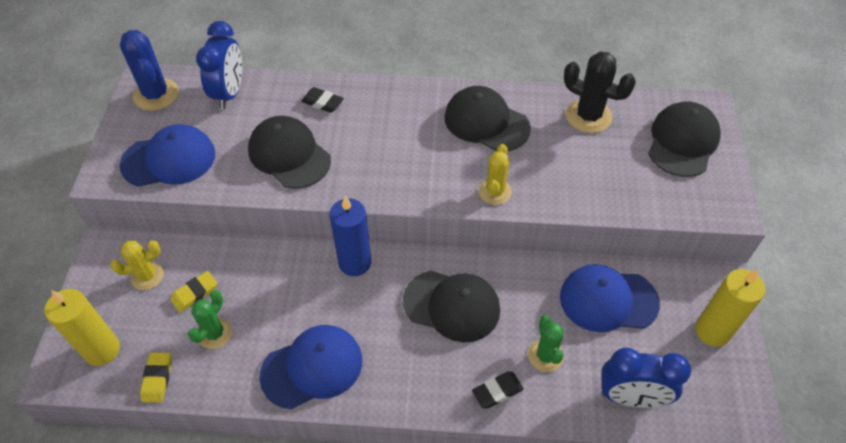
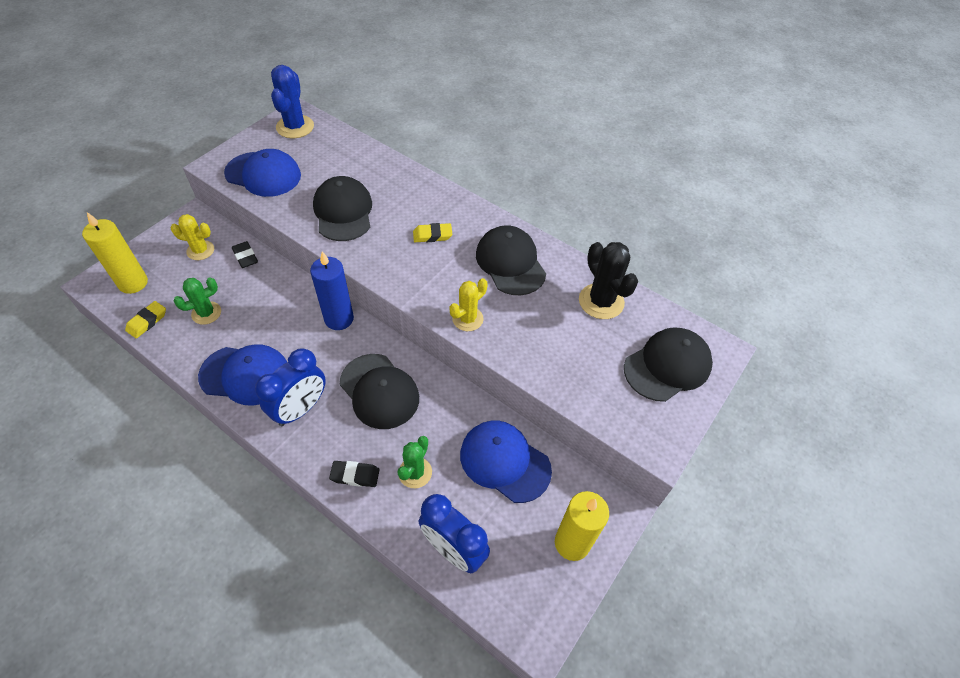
camera: 30 degrees right, 0 degrees up
(195, 293) = (218, 279): yellow eraser -> yellow eraser (432, 235)
(229, 93) = (343, 149): blue clock -> blue clock (300, 409)
(322, 102) = (400, 187): black eraser -> black eraser (245, 257)

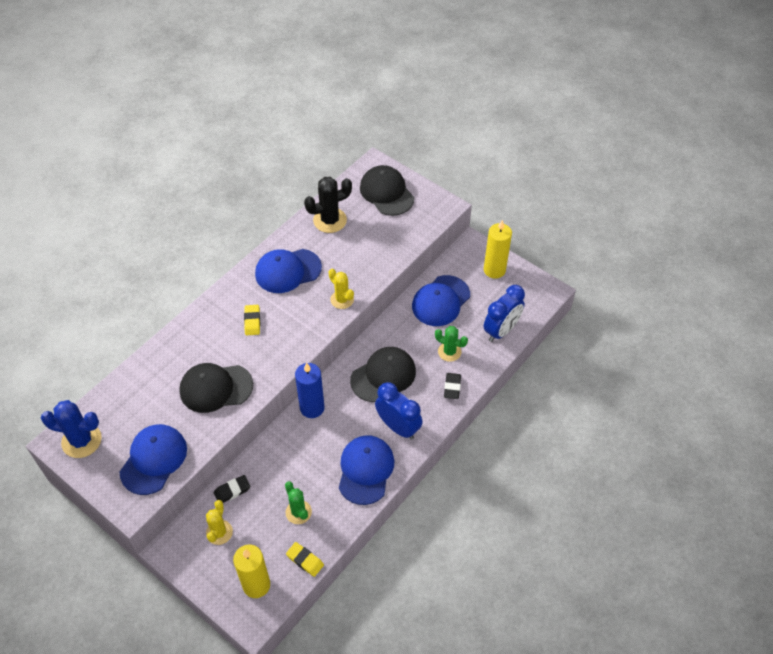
camera: 85 degrees left, 0 degrees up
(510, 263) = (288, 271): black cap -> blue cap

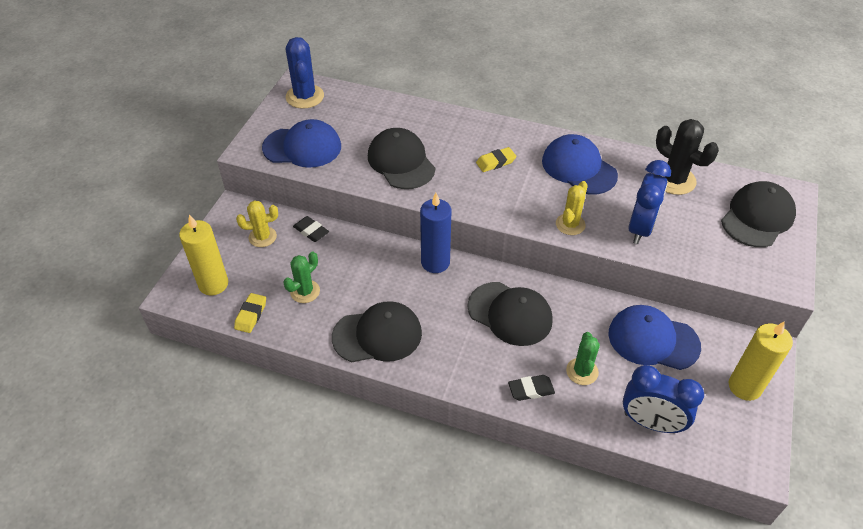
camera: 70 degrees right, 5 degrees down
(365, 470) = (377, 335): blue cap -> black cap
(398, 427) = (447, 349): blue clock -> blue clock (640, 228)

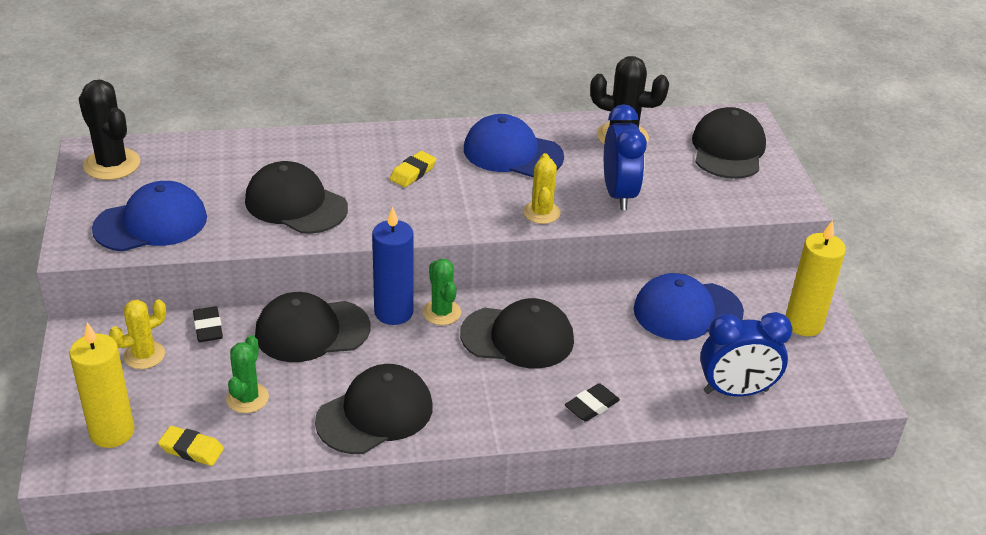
camera: 30 degrees left, 10 degrees down
(251, 315) = (191, 449): yellow eraser -> yellow eraser turned 60 degrees counterclockwise
(305, 96) = (112, 164): blue cactus -> black cactus
(311, 231) = (208, 328): black eraser -> black eraser turned 60 degrees clockwise
(373, 257) = (312, 331): none -> black cap
(582, 371) = (634, 368): green cactus -> green cactus (441, 312)

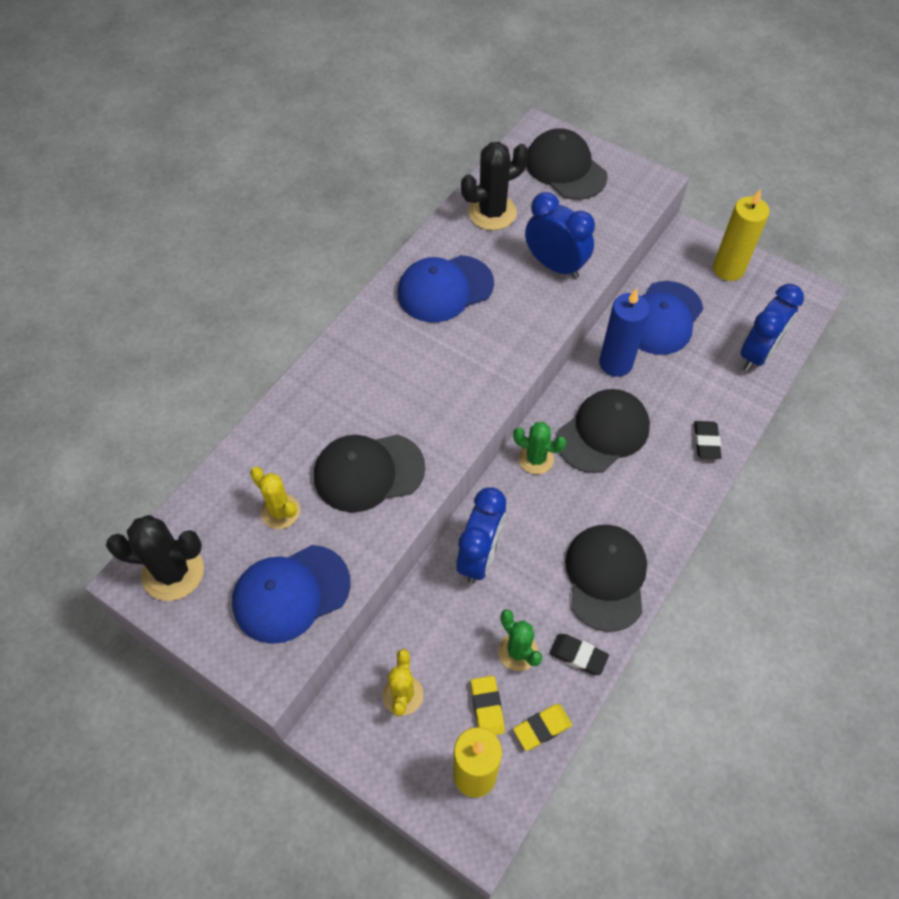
camera: 45 degrees left, 20 degrees up
(151, 223) = (291, 593): blue cap -> blue cap turned 135 degrees counterclockwise
(208, 328) = (411, 627): black eraser -> black eraser (578, 656)
(312, 331) = (480, 556): black cap -> blue clock
(393, 312) = (508, 489): blue candle -> blue candle (615, 363)
(413, 173) = (406, 367): yellow eraser -> yellow eraser (487, 707)
(541, 212) = (532, 325): yellow cactus -> yellow cactus (280, 511)

